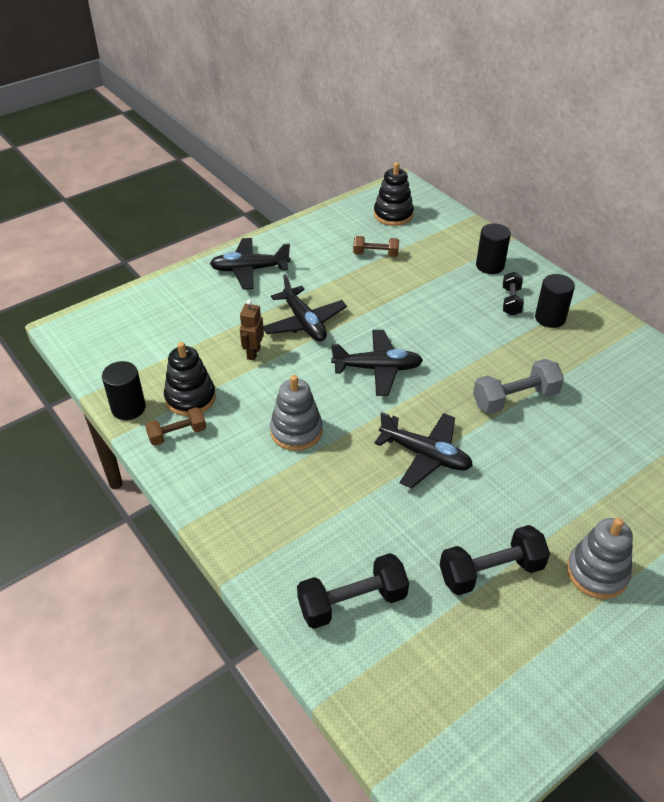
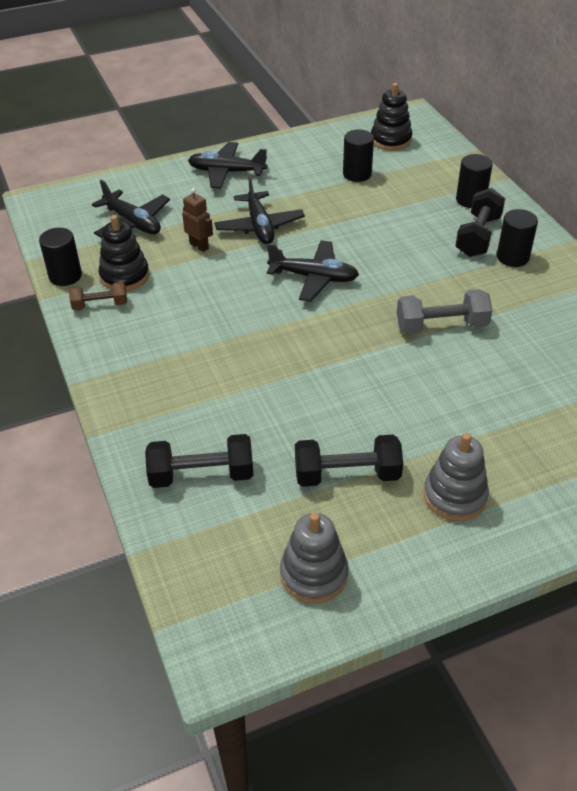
camera: 15 degrees right, 0 degrees up
(253, 353) = (199, 246): brown robot -> brown robot turned 105 degrees clockwise
(296, 431) = (211, 320): grey stacking toy -> grey stacking toy (314, 574)
(375, 254) = (357, 174): brown dumbbell -> black cylinder
(425, 455) = (327, 362): black plane -> black plane (132, 222)
(511, 301) = (478, 236): black dumbbell -> black dumbbell, size x1.56

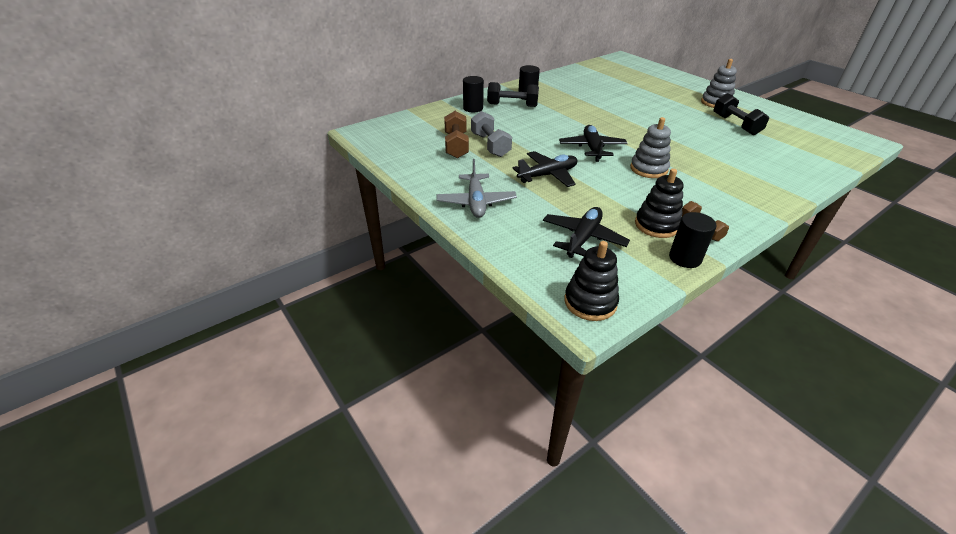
camera: 105 degrees left, 5 degrees down
(199, 246) = (591, 197): brown robot -> none
(201, 475) = (788, 160): black dumbbell -> none
(227, 172) = (476, 202): black plane -> grey plane
(314, 574) = (799, 127): grey stacking toy -> grey stacking toy (648, 169)
(357, 174) = (456, 145): black cylinder -> brown dumbbell
(391, 140) = (401, 137): black stacking toy -> black stacking toy (590, 302)
(441, 326) = (604, 110): grey dumbbell -> grey dumbbell (490, 145)

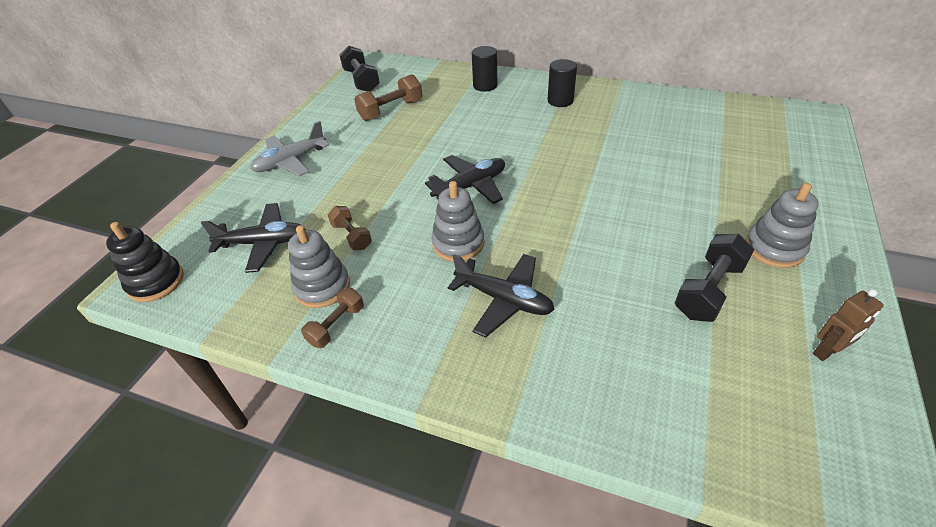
camera: 60 degrees right, 5 degrees up
(490, 145) = (411, 126): grey dumbbell -> none
(512, 105) = (523, 101): black dumbbell -> black dumbbell (361, 81)
(547, 175) = (376, 180): black plane -> black plane (503, 299)
(608, 201) = (352, 236): none -> brown dumbbell
(656, 225) = (322, 287): black stacking toy -> grey stacking toy
(685, 258) = (263, 327): black cylinder -> none
(787, 119) = (827, 352): none -> brown robot

